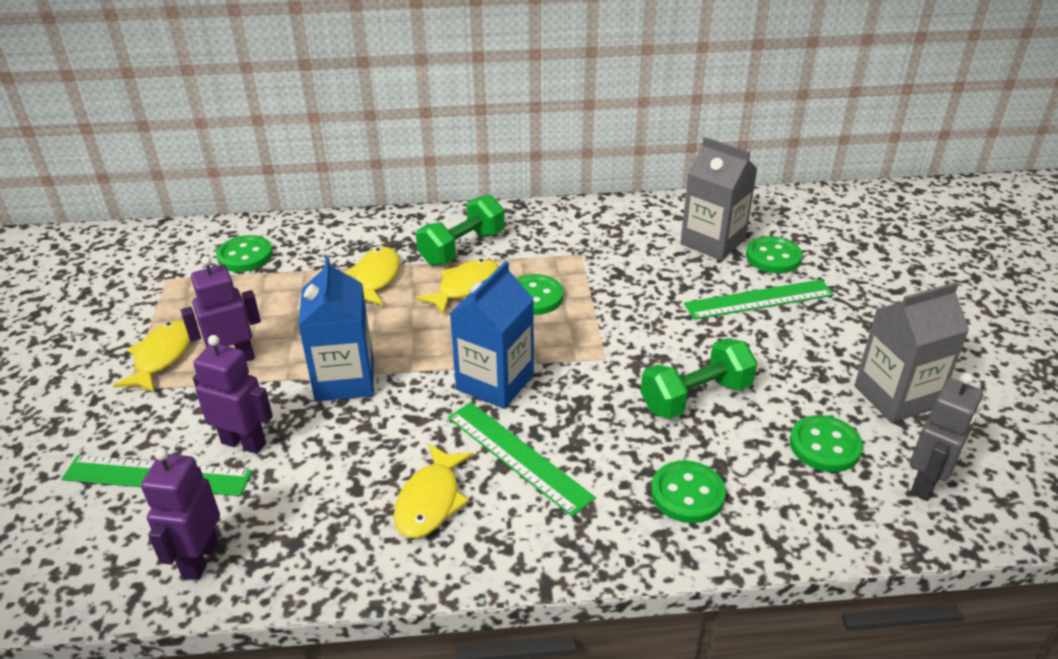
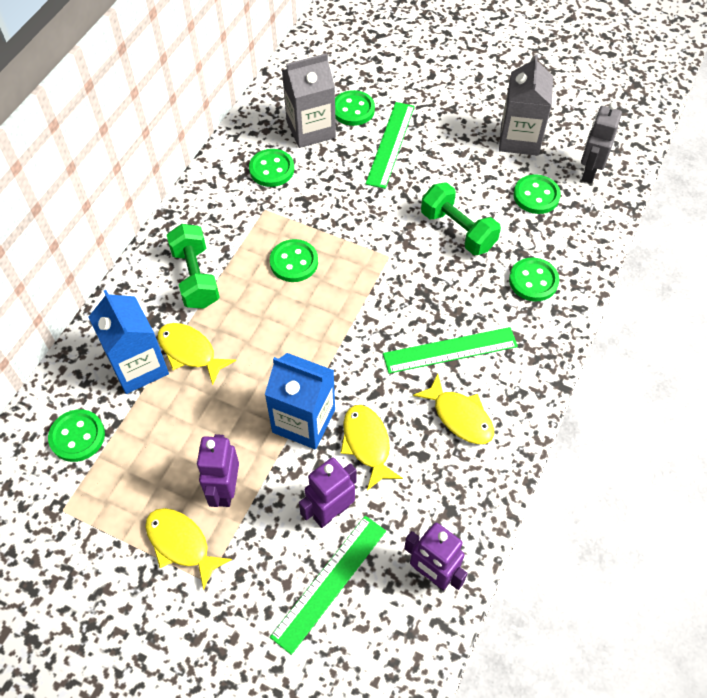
camera: 60 degrees left, 20 degrees up
(464, 287) = (248, 299): yellow fish -> yellow fish (367, 444)
(495, 382) = (370, 330): blue carton -> blue carton (138, 366)
(634, 239) = (271, 169): none -> green button
(695, 397) = (457, 230): green dumbbell -> green dumbbell turned 45 degrees counterclockwise
(926, 484) = (589, 172): grey robot -> grey robot turned 135 degrees counterclockwise

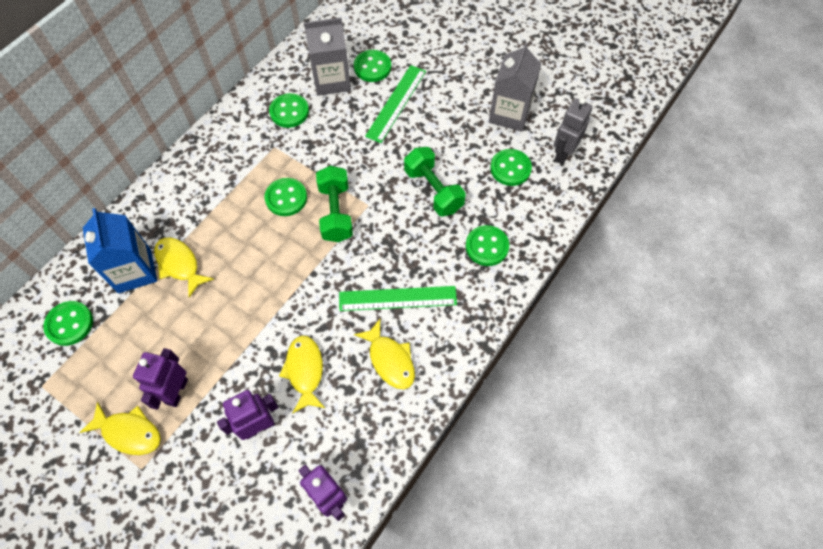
camera: 10 degrees right, 5 degrees up
(181, 544) = (129, 432): yellow fish -> yellow fish turned 150 degrees clockwise
(195, 277) = (201, 199): green dumbbell -> green dumbbell (335, 212)
(303, 421) = (257, 341): blue carton -> none
(329, 582) = (241, 488): green ruler -> none

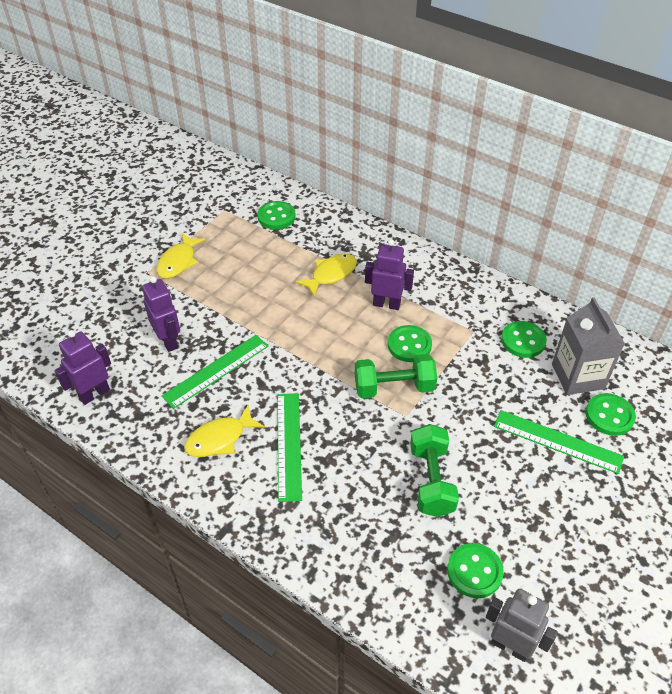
camera: 90 degrees right, 15 degrees down
(134, 271) = (325, 247): blue carton -> none
(176, 391) = (209, 285): purple robot -> purple robot (386, 304)
(305, 371) = (216, 370): yellow fish -> green ruler
(433, 190) = (431, 480): green dumbbell -> green dumbbell turned 60 degrees counterclockwise
(487, 246) = (354, 537): green button -> none
(509, 114) = (568, 576): grey carton -> none

